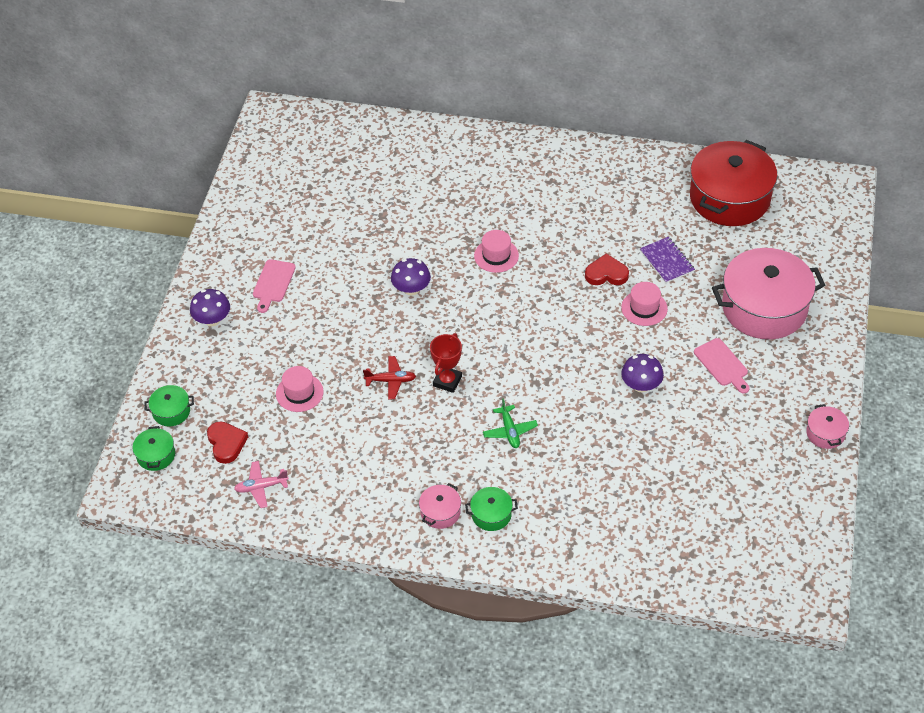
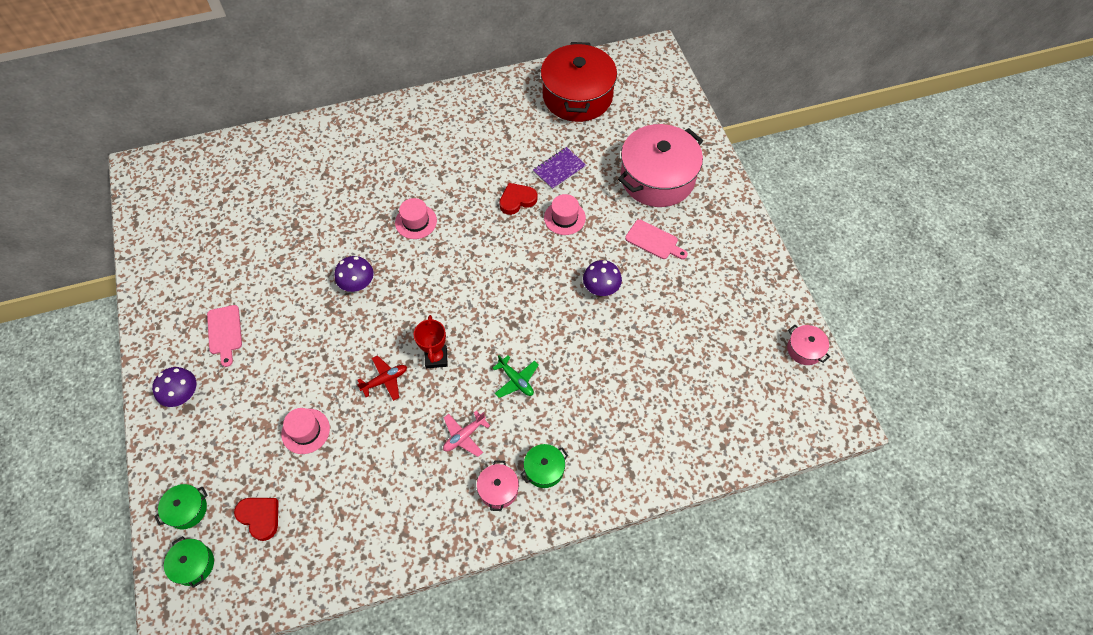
camera: 30 degrees left, 10 degrees up
(261, 487) = (317, 547): pink plane -> pink plane (464, 436)
(667, 261) = (559, 169): purple notebook -> purple notebook turned 75 degrees counterclockwise
(825, 433) = (765, 265): pink pot -> pink pot (804, 349)

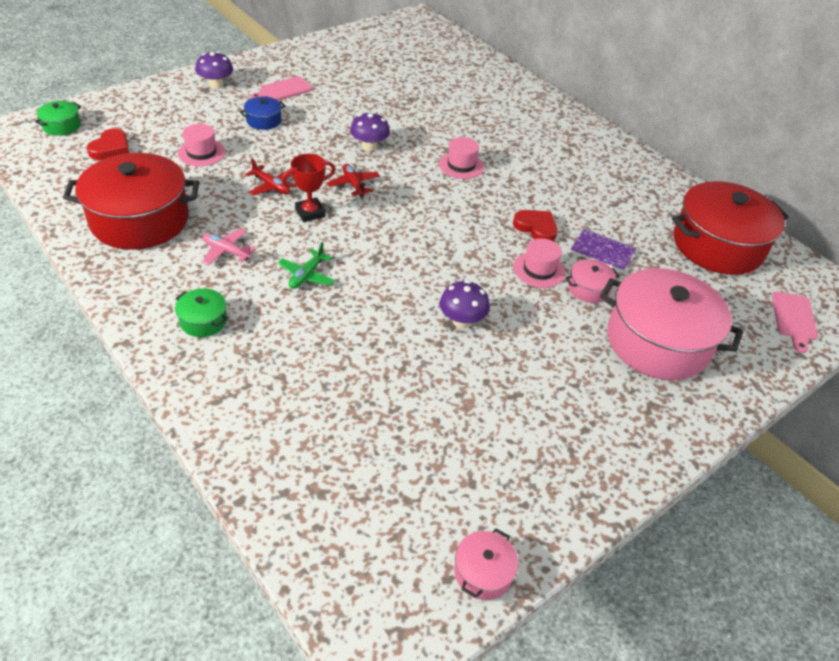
camera: 65 degrees right, 15 degrees down
(187, 509) = (111, 111): green pot -> none
(273, 363) = (264, 121): none -> blue pot
(392, 503) = (140, 220): none -> red pot
(409, 313) = (353, 184): none -> red plane
(498, 489) = (170, 290): pink pot -> pink pot (588, 289)
(654, 241) = (560, 357): pink cutting board -> pink cutting board (794, 319)

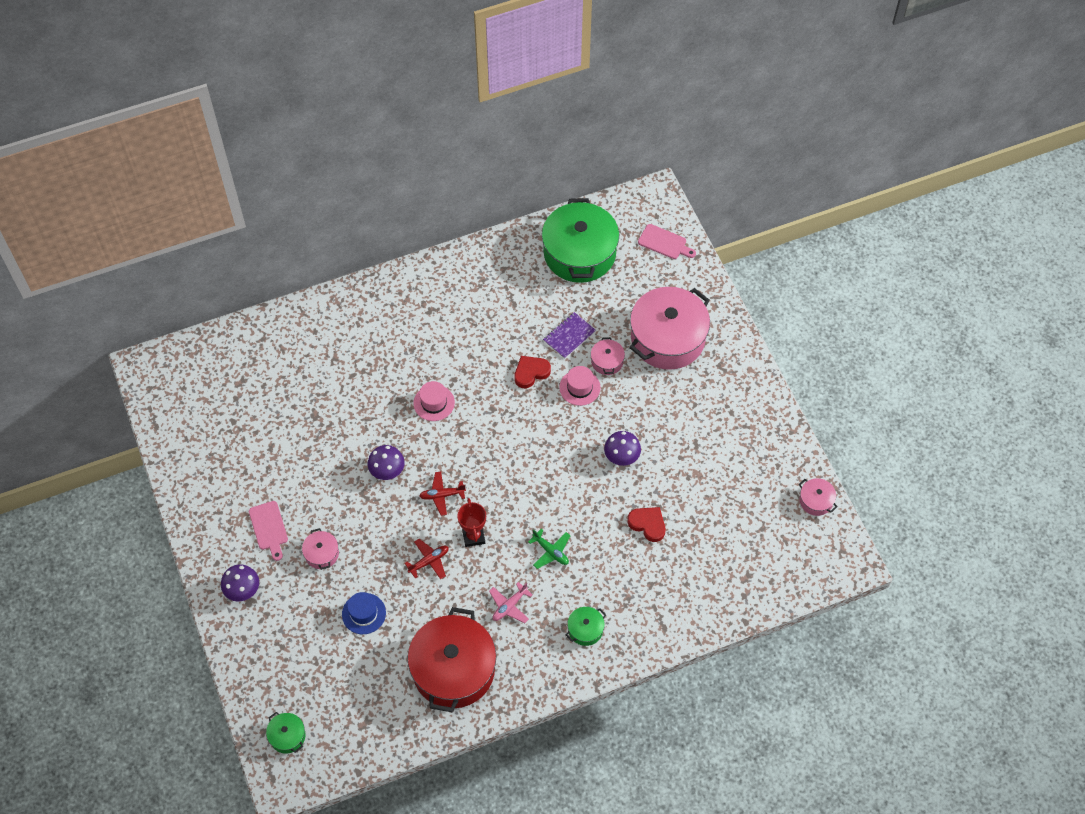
camera: 70 degrees left, 15 degrees up
(110, 148) = (337, 692): red heart -> red heart (647, 524)
(201, 153) = (364, 613): pink hat -> blue hat
(264, 121) = (322, 554): blue pot -> pink pot
(717, 245) = (579, 253): red pot -> green pot

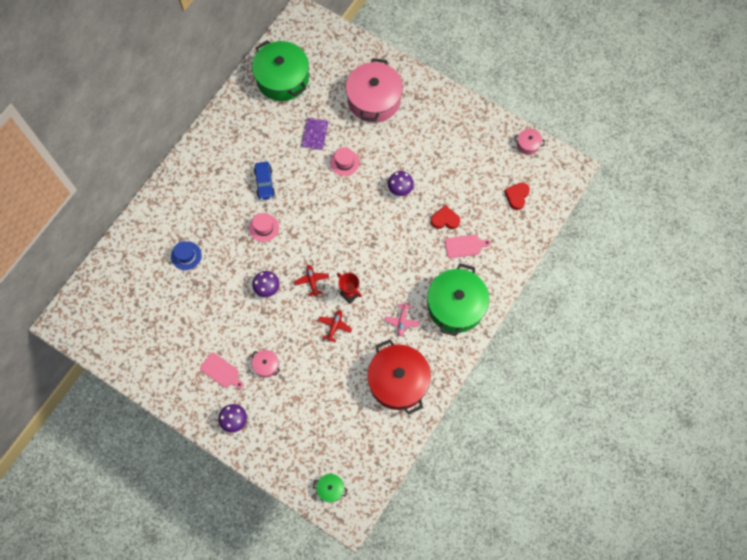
camera: 35 degrees left, 10 degrees up
(364, 613) = (319, 384): blue hat -> blue hat (186, 255)
(442, 495) = (312, 281): red plane -> red plane turned 120 degrees clockwise
(471, 355) = (264, 183): none -> blue car
(531, 372) = (308, 171): red heart -> red heart (517, 196)
(551, 551) = (401, 272): green plane -> none
(585, 629) = (456, 305): green pot -> green pot, size x2.33
(607, 361) = (349, 136): pink pot -> none
(664, 243) = (329, 41): pink cutting board -> pink cutting board (465, 246)

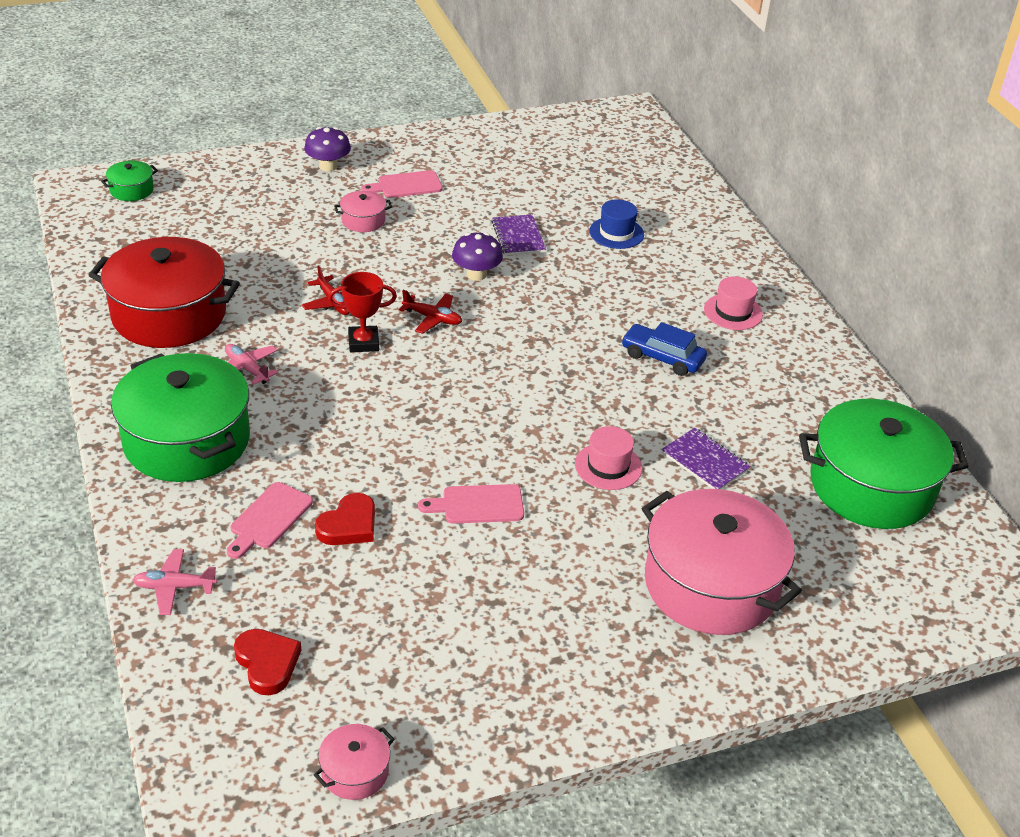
camera: 125 degrees right, 30 degrees down
(223, 292) = (518, 237): none -> purple notebook
(264, 227) = (581, 318): pink hat -> pink hat (733, 312)
(400, 188) = (478, 505): purple mushroom -> pink cutting board
(516, 247) = (175, 587): none -> pink plane

